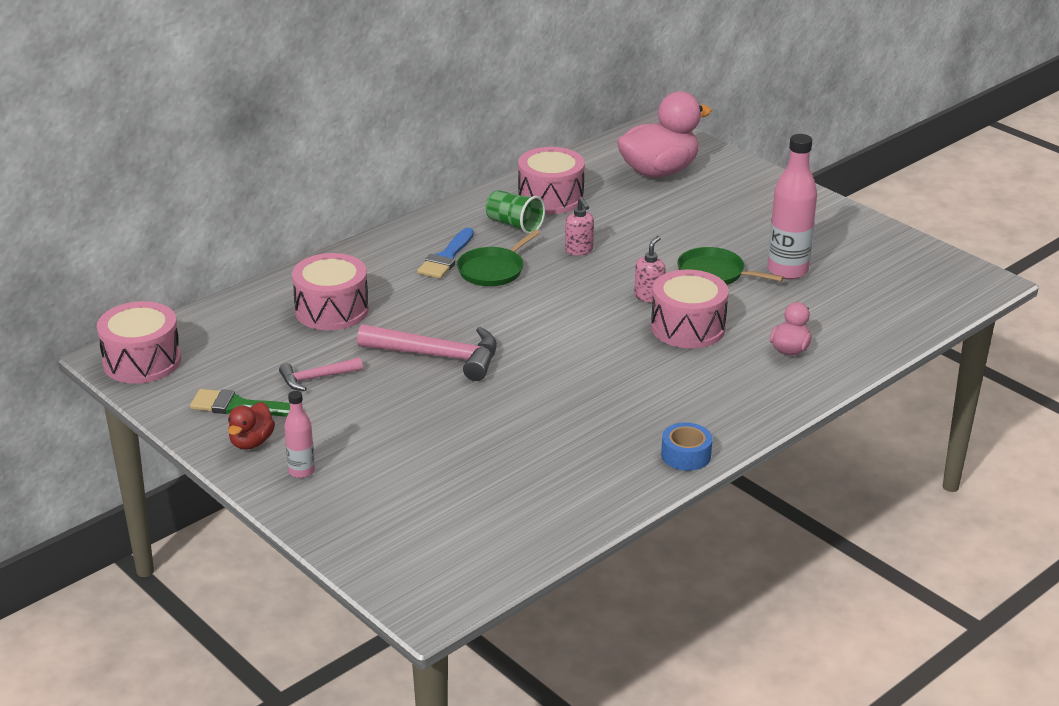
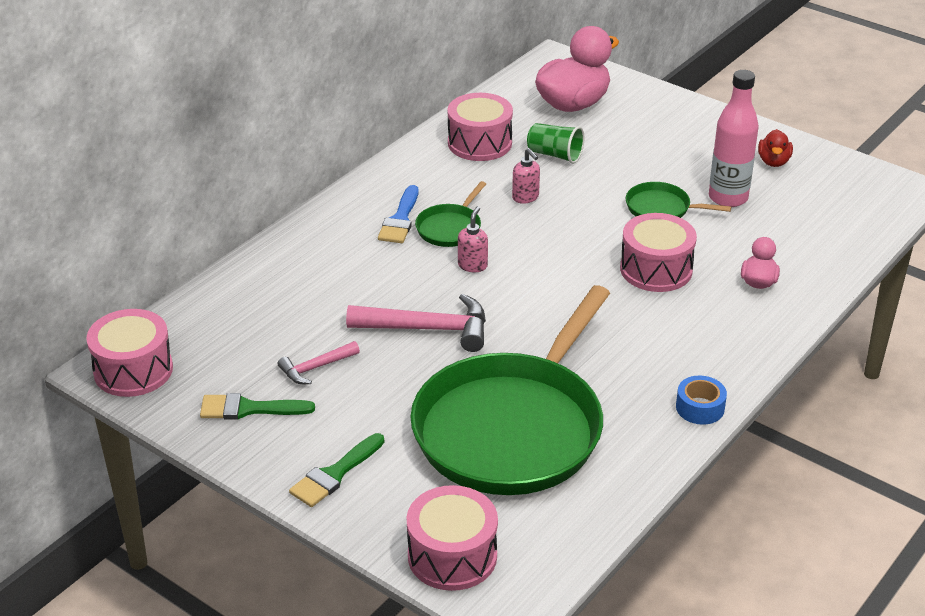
camera: 10 degrees left, 5 degrees up
(251, 442) = (274, 448): red duck -> red duck (773, 162)
(301, 471) = (335, 474): pink bottle -> green brush
(332, 310) = (306, 290): pink drum -> pink drum (452, 556)
(489, 452) = (512, 428): none -> green pan
(514, 225) = (454, 176): green cup -> green cup (555, 155)
(649, 296) = (608, 240): pink soap dispenser -> pink soap dispenser (472, 265)

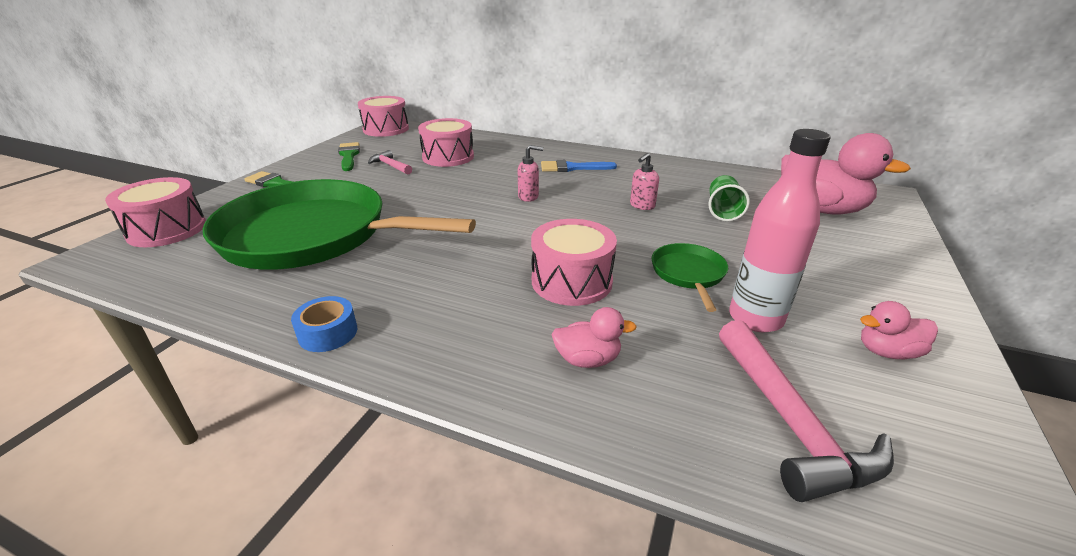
camera: 75 degrees right, 5 degrees down
(428, 329) = (440, 191): pink hammer -> pink hammer (790, 422)
(450, 228) = (574, 184): green pan -> none
(479, 143) = (703, 180): pink drum -> pink drum (448, 157)
(773, 162) = (887, 352): red duck -> pink duck

